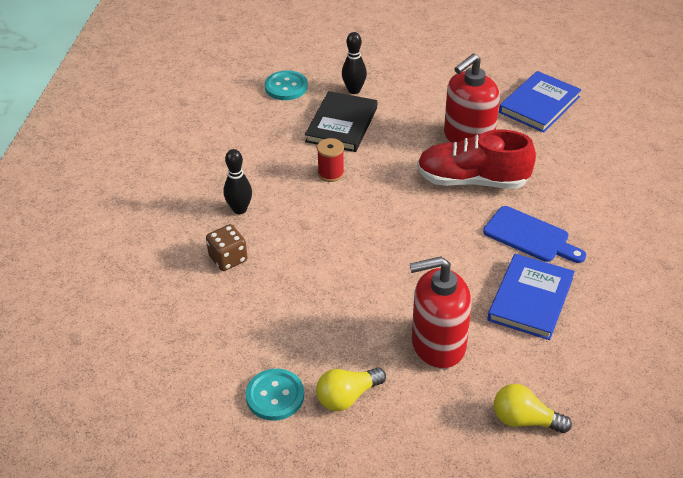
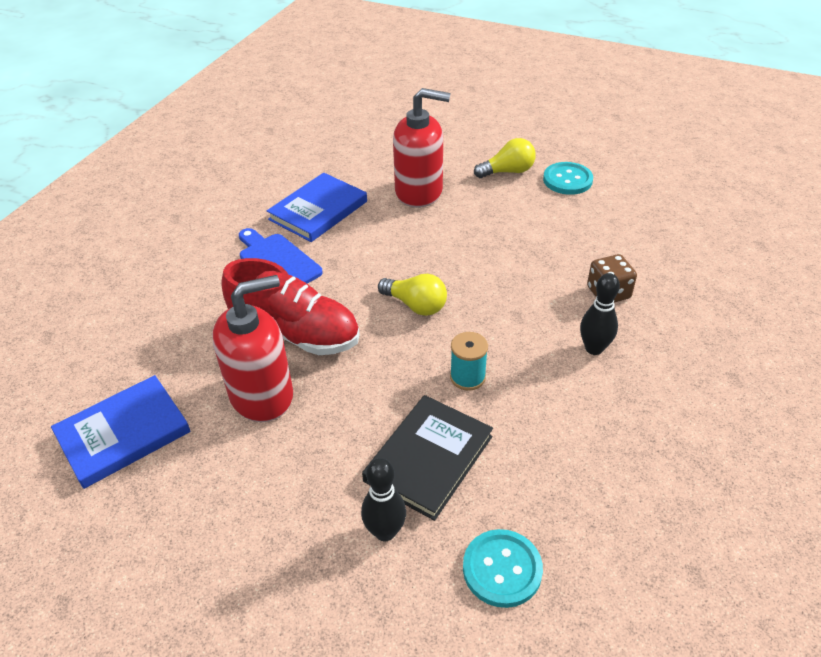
camera: 165 degrees left, 0 degrees up
(331, 173) = (467, 377): red spool -> turquoise spool
(524, 420) = (378, 142): yellow light bulb -> yellow light bulb (416, 305)

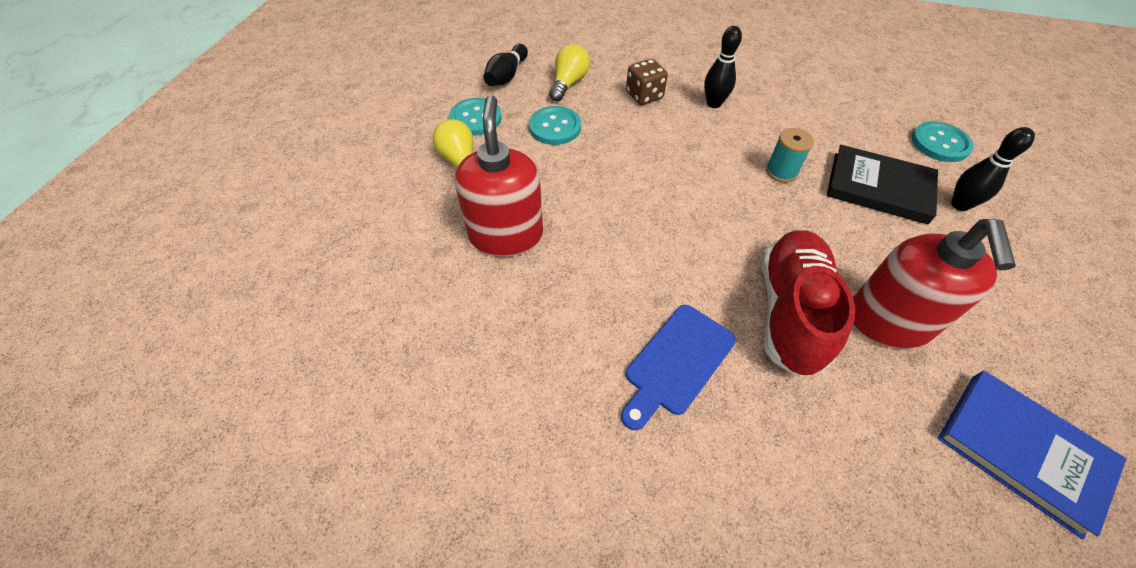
camera: 100 degrees left, 10 degrees up
(262, 395) = (887, 322): red soap dispenser -> red soap dispenser turned 135 degrees counterclockwise
(318, 210) = (558, 338): blue book -> none
(416, 305) = (706, 215): yellow light bulb -> yellow light bulb (568, 83)
(553, 225) = (555, 127): none -> turquoise button
(639, 200) = (507, 76): none -> black bowling pin

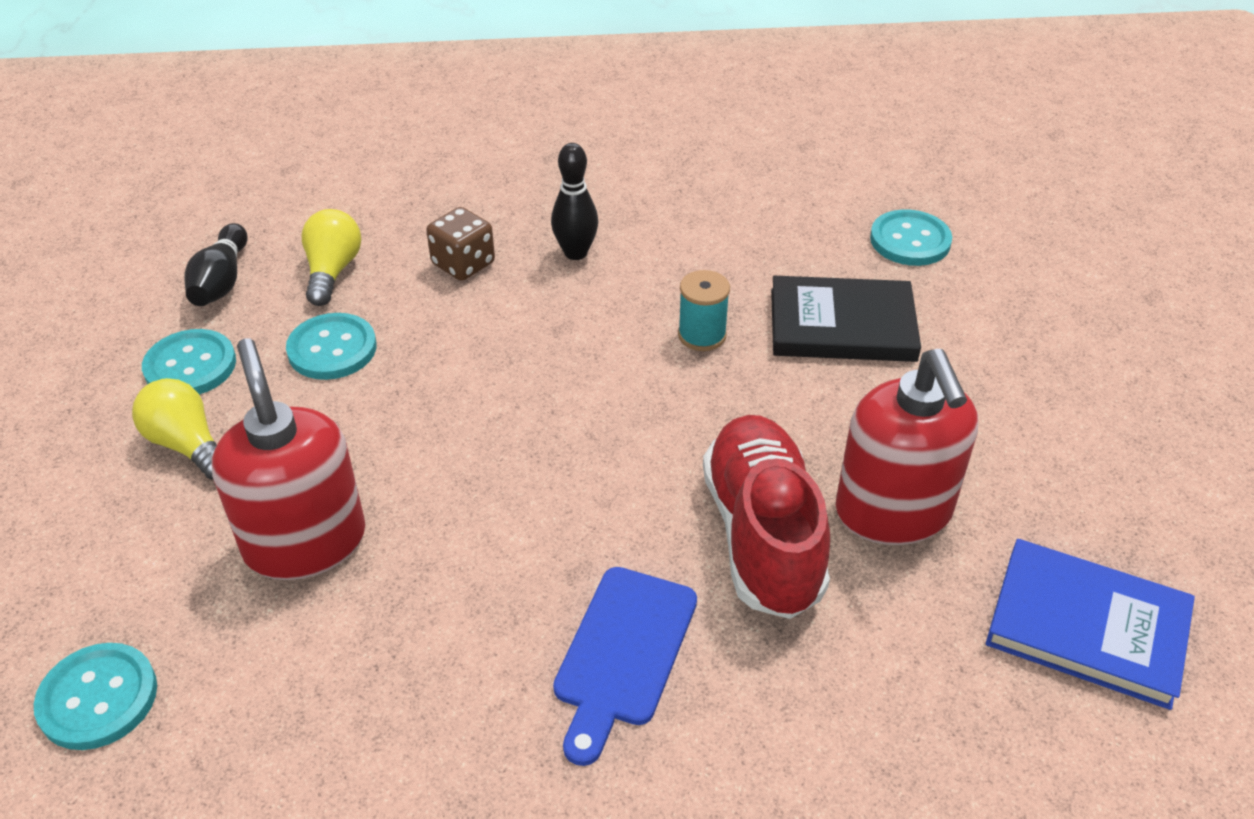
camera: 20 degrees left, 10 degrees down
(367, 293) = (98, 698): none -> turquoise button
(960, 205) = (952, 323): black bowling pin -> none

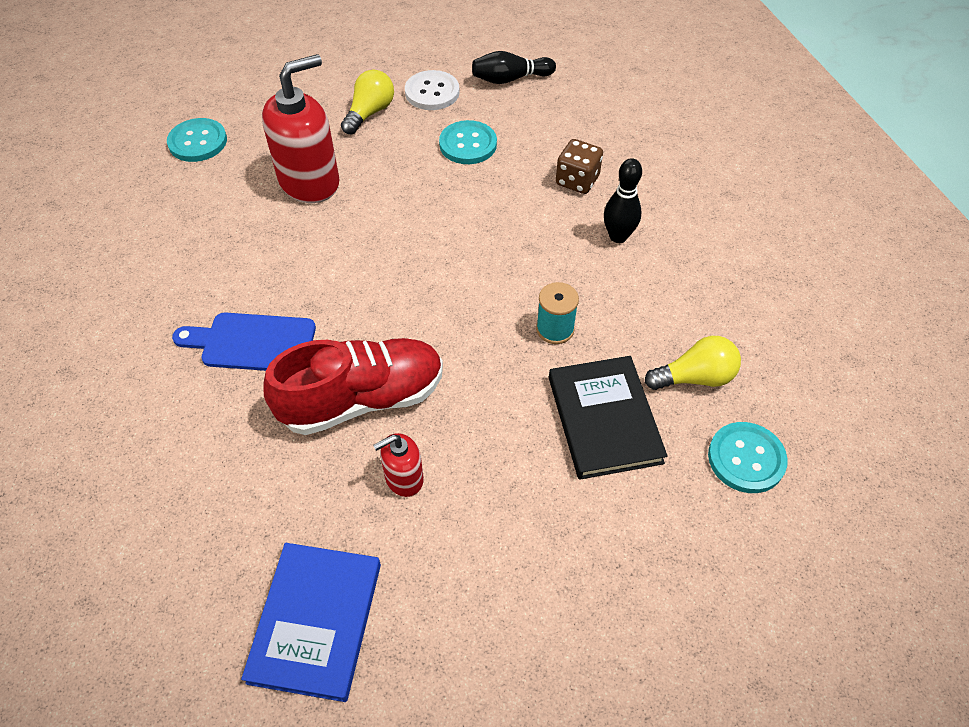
camera: 75 degrees right, 10 degrees up
(190, 366) = (432, 92): turquoise button -> white button
(332, 271) = (541, 122): yellow light bulb -> yellow light bulb (695, 377)
(893, 511) = (403, 478): red soap dispenser -> red soap dispenser, size x0.50

